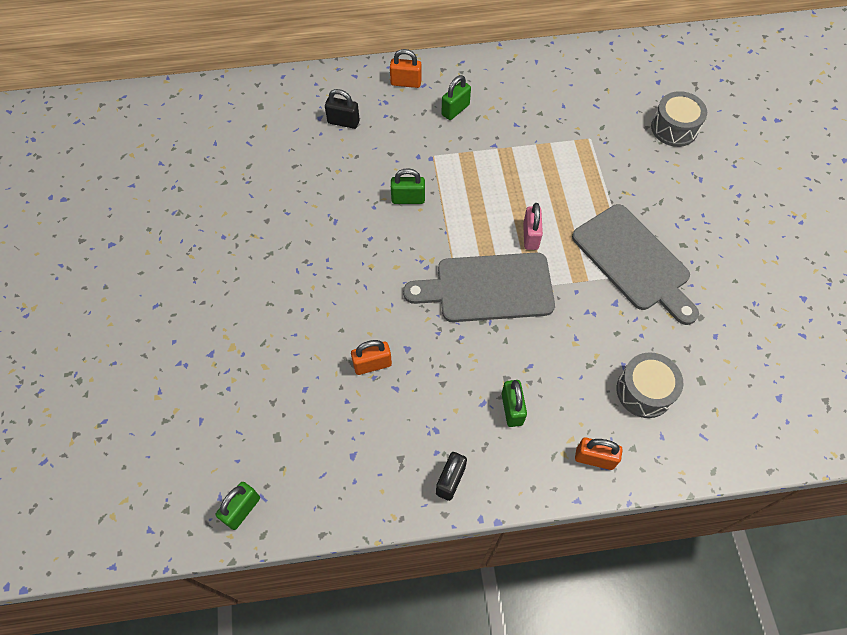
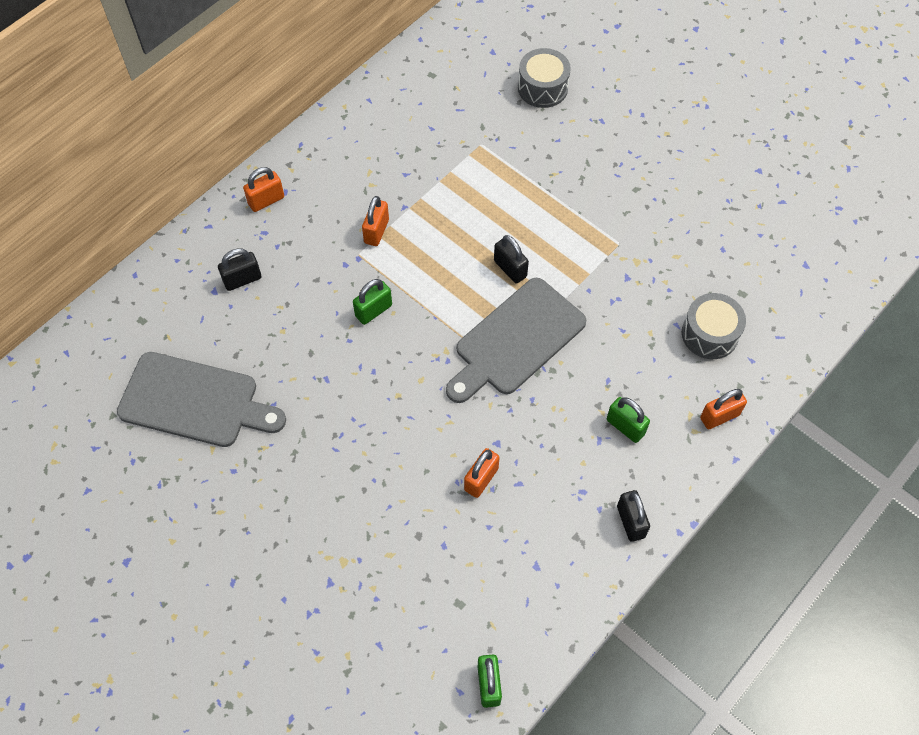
camera: 40 degrees left, 0 degrees up
(455, 110) = (338, 196): green padlock -> none
(459, 149) = (376, 231): none -> orange padlock
(530, 236) = (510, 269): pink padlock -> black padlock
(634, 261) = (611, 231): grey cutting board -> grey cutting board (195, 401)

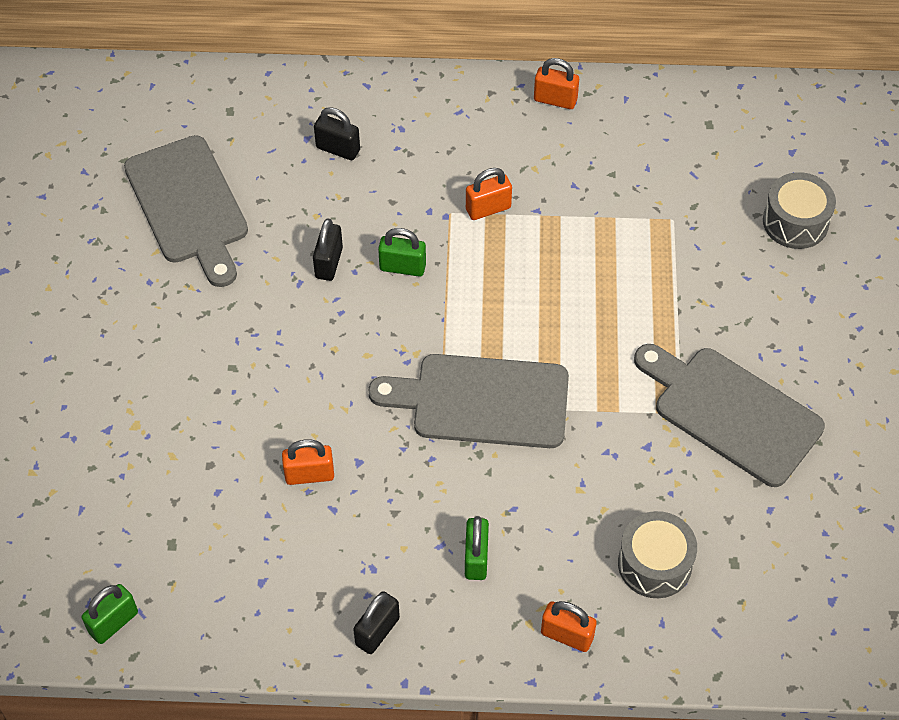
camera: 50 degrees right, 5 degrees down
(266, 200) = (435, 105): orange padlock -> orange padlock (555, 100)
(510, 269) = (556, 341): black padlock -> black padlock (329, 263)
(642, 218) = (731, 412): none -> grey cutting board

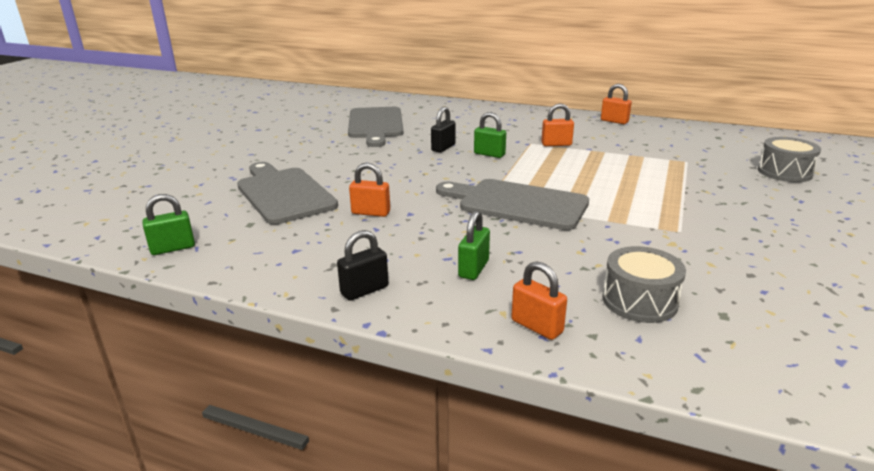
camera: 20 degrees right, 30 degrees down
(338, 149) = (473, 120): black padlock -> none
(731, 412) = (726, 237): grey cutting board -> grey cutting board (283, 193)

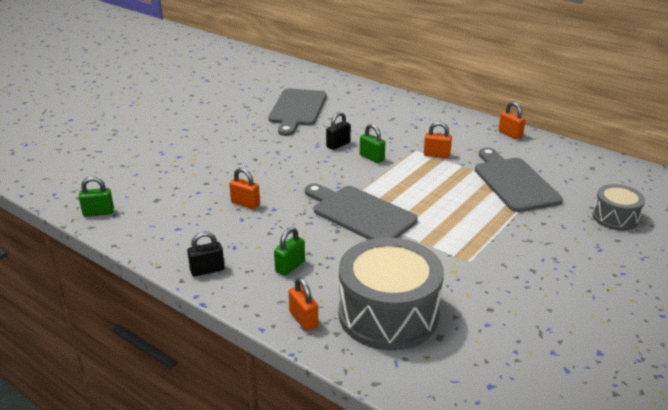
camera: 15 degrees right, 5 degrees up
(283, 193) = (191, 174): grey cutting board -> grey cutting board (514, 182)
(639, 301) = (388, 314): grey drum -> grey drum, size x1.88

